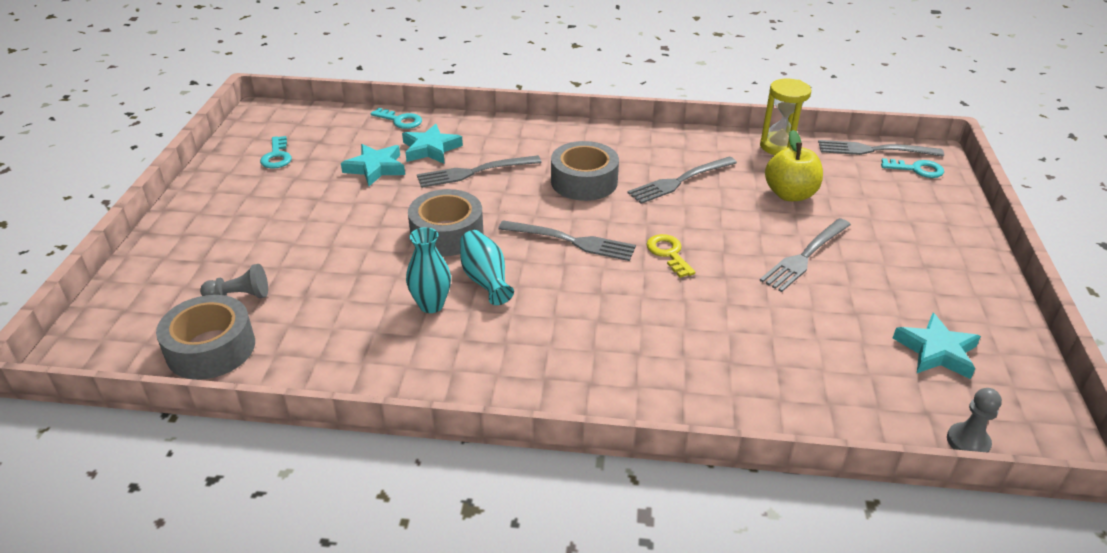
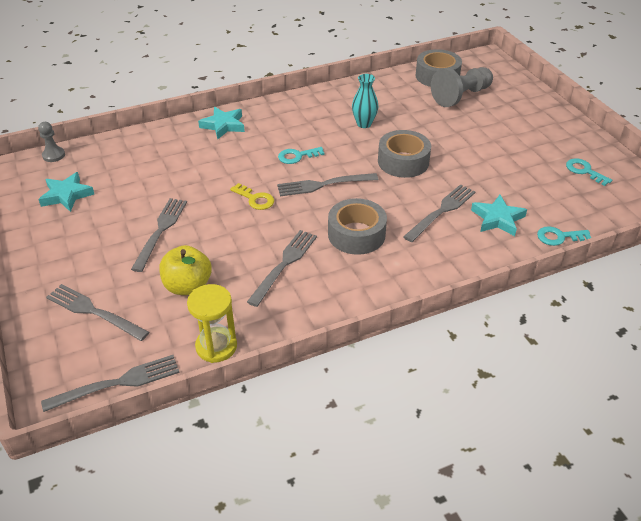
camera: 150 degrees right, 5 degrees up
(240, 295) = (461, 96): grey pawn -> grey pawn, size x1.88
(375, 168) = (509, 188): turquoise star -> turquoise star (223, 125)
(485, 280) = (350, 145): turquoise vase -> none
(895, 204) = (93, 311): none -> grey fork
(917, 169) = (72, 369): turquoise key -> turquoise key (297, 156)

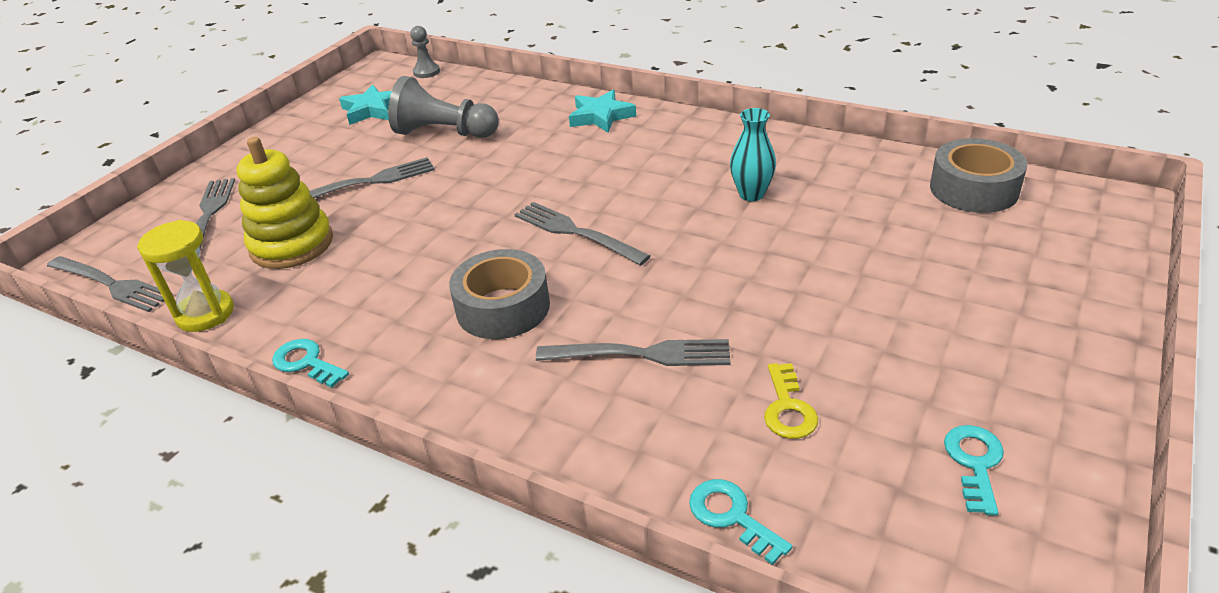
camera: 55 degrees right, 5 degrees down
(188, 286) = (292, 244): yellow apple -> yellow stacking toy
(255, 199) = (489, 204): yellow key -> yellow key (788, 408)
(284, 264) = (388, 285): grey fork -> none
(297, 156) = (609, 186): turquoise key -> turquoise key (306, 362)
(403, 161) = (713, 265): grey tape -> none
(461, 96) = (961, 233): grey pawn -> grey pawn (444, 133)
(497, 219) = (693, 419): turquoise star -> none

